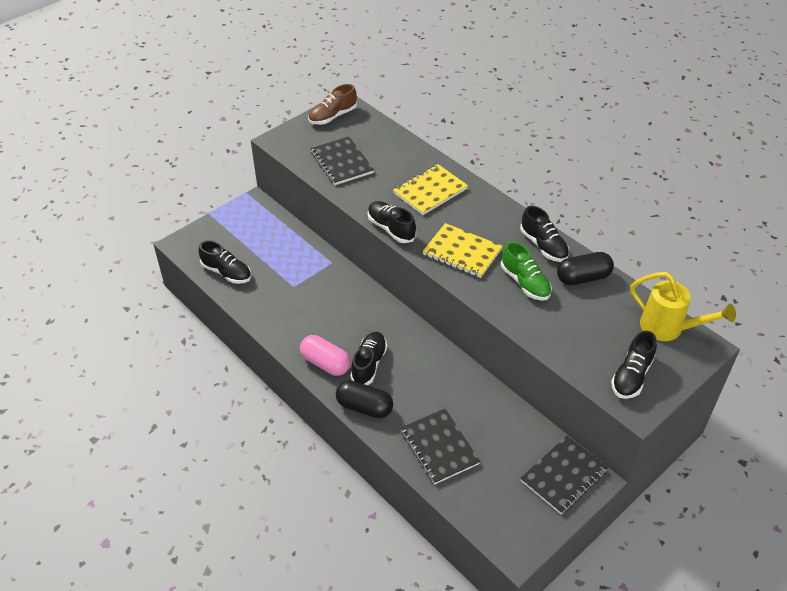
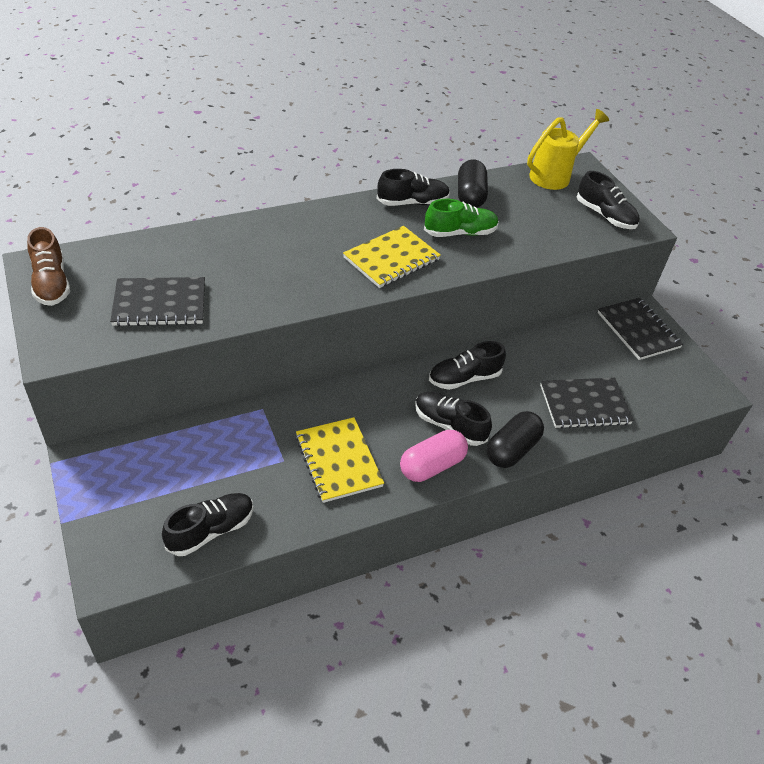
camera: 75 degrees left, 0 degrees up
(391, 229) = (319, 300): black shoe -> black shoe (464, 378)
(430, 191) = (273, 248): yellow notebook -> yellow notebook (338, 461)

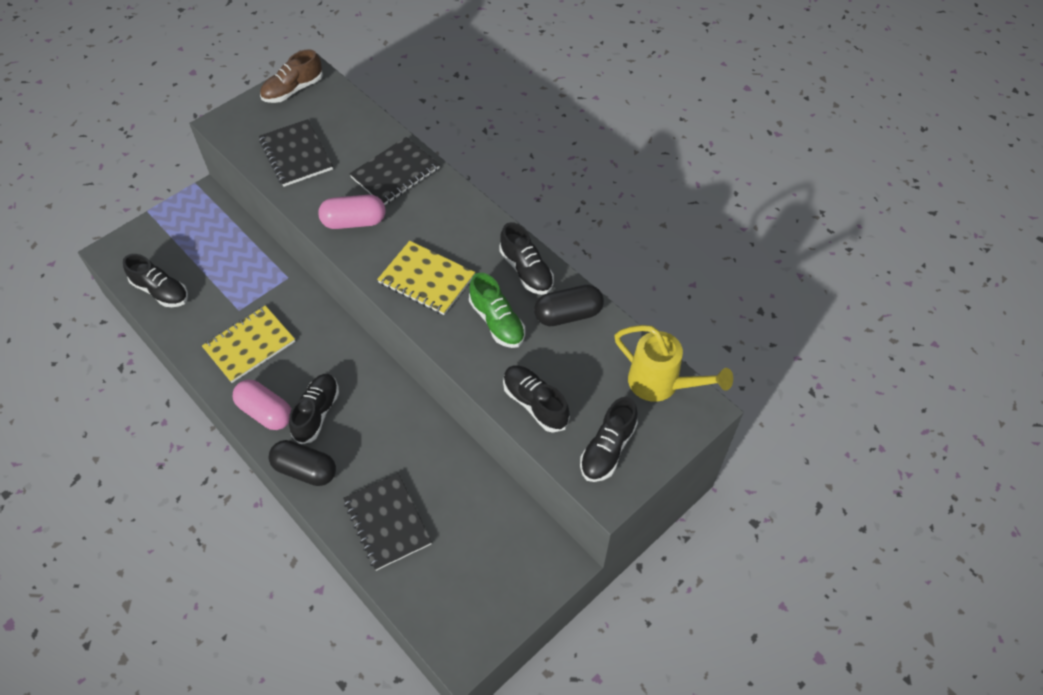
camera: 75 degrees right, 10 degrees up
(289, 285) = (354, 222): none -> pink capsule
(464, 378) = (381, 410): black shoe -> black shoe (535, 403)
(638, 330) = (528, 559): black notebook -> black notebook (395, 173)

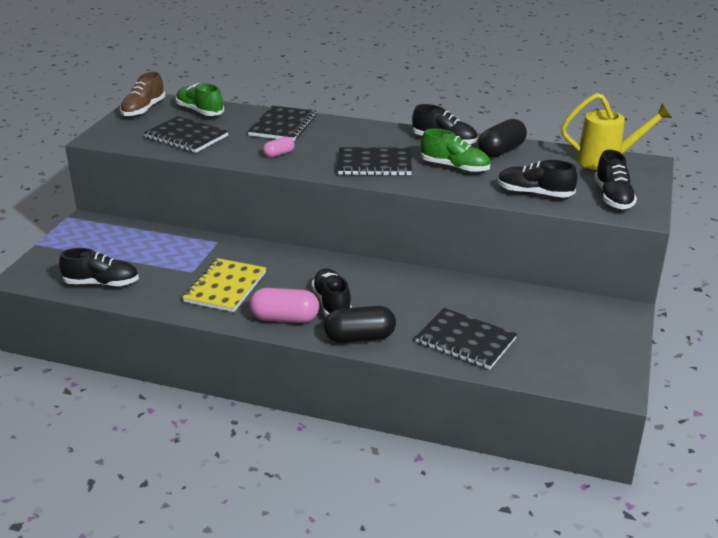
camera: 30 degrees left, 25 degrees down
(340, 114) = (200, 111): none -> green shoe
(354, 222) = (279, 154): pink capsule -> pink capsule, size x0.56
(426, 279) = (374, 164): yellow notebook -> black notebook

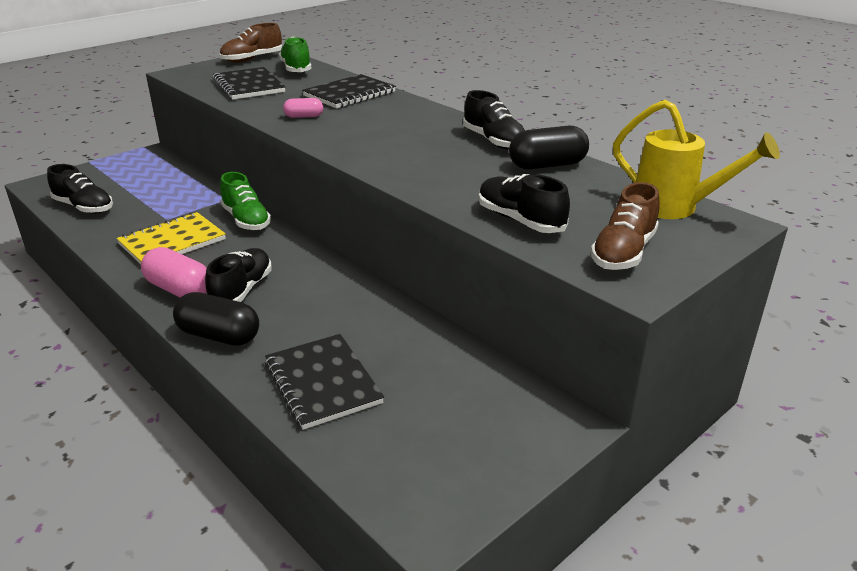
camera: 30 degrees right, 0 degrees up
(374, 164) = (382, 146): black notebook -> none
(455, 167) = (465, 169): green shoe -> green shoe (246, 220)
(613, 197) = (623, 252): black shoe -> brown shoe

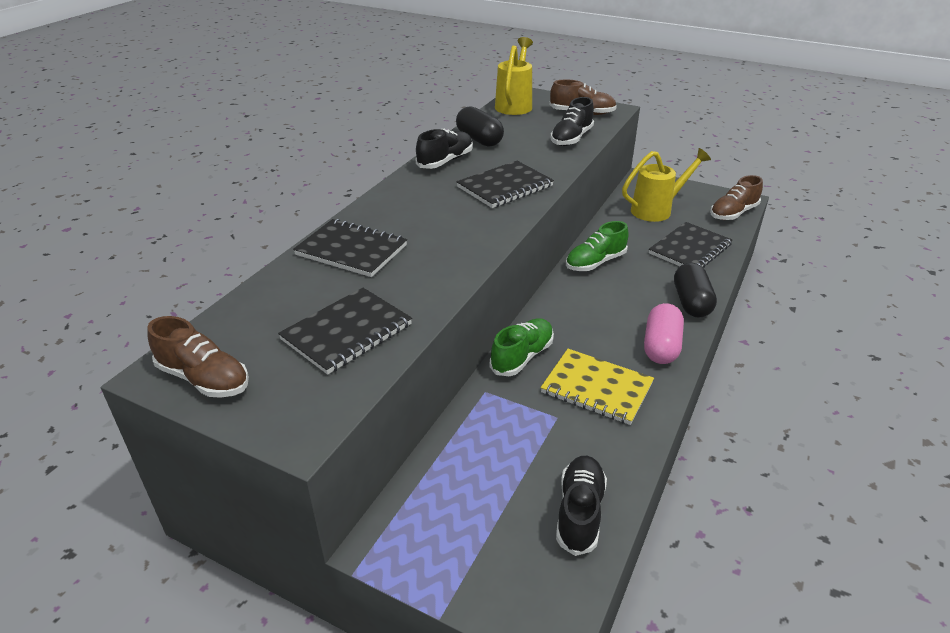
camera: 110 degrees left, 5 degrees up
(242, 290) = (633, 313): black shoe -> none
(296, 69) = (254, 318): green shoe -> green shoe (595, 262)
(304, 116) = (439, 258): pink capsule -> none
(390, 486) = (733, 213): none -> brown shoe
(408, 158) = (505, 186): none -> black notebook
(451, 395) = (657, 210): none -> yellow watering can

